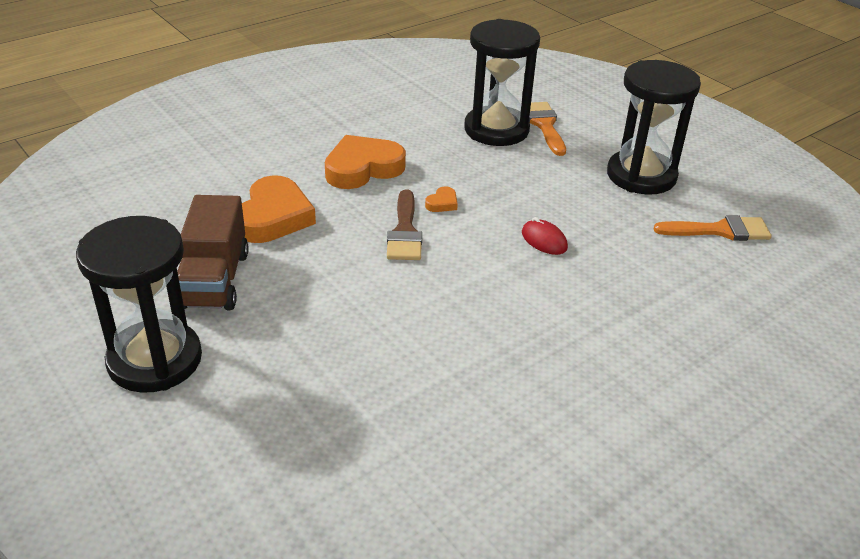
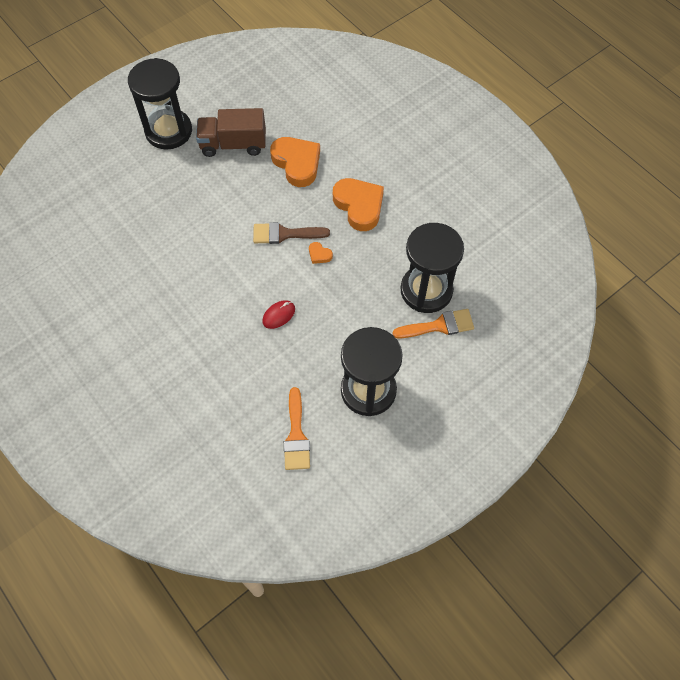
camera: 90 degrees right, 25 degrees up
(274, 217) = (297, 163): orange heart -> orange heart turned 135 degrees counterclockwise

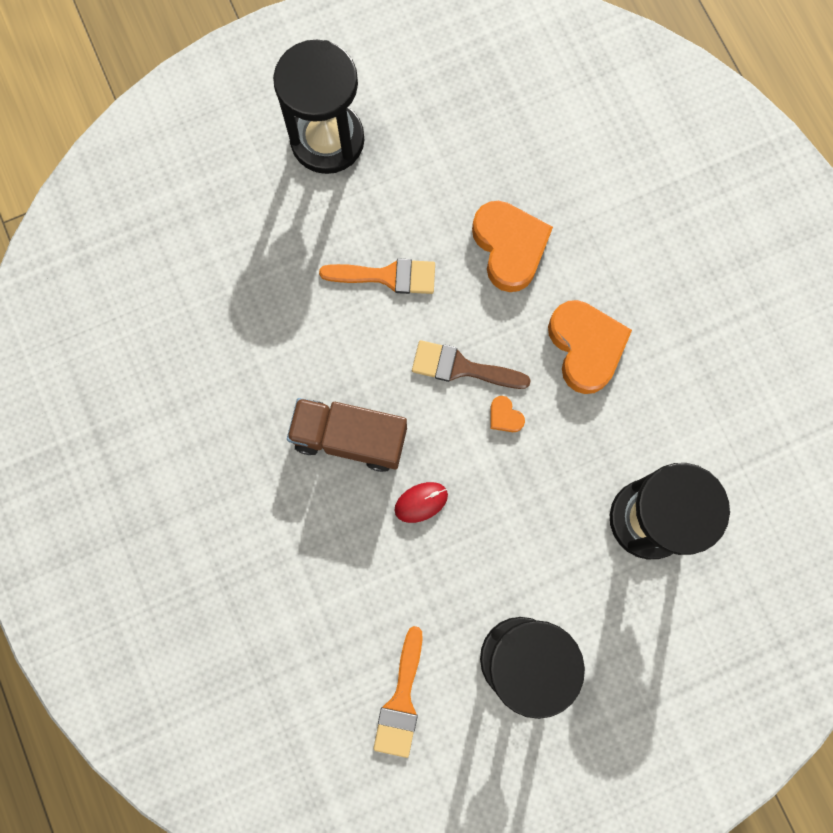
camera: 15 degrees right, 15 degrees up
(233, 144) = (420, 189): brown truck -> brown truck (350, 438)
(439, 326) = (651, 582): orange brush -> orange brush (387, 276)

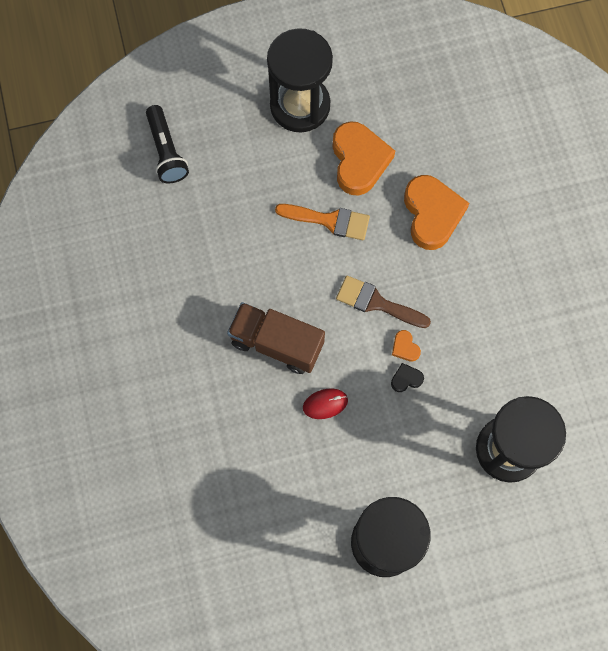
camera: 10 degrees right, 5 degrees down
(174, 223) = (166, 151): none -> black flashlight
(401, 701) = (282, 559): orange brush -> none
(513, 454) = (406, 379): none -> black heart
(585, 347) = (480, 304): orange heart -> orange heart (359, 161)

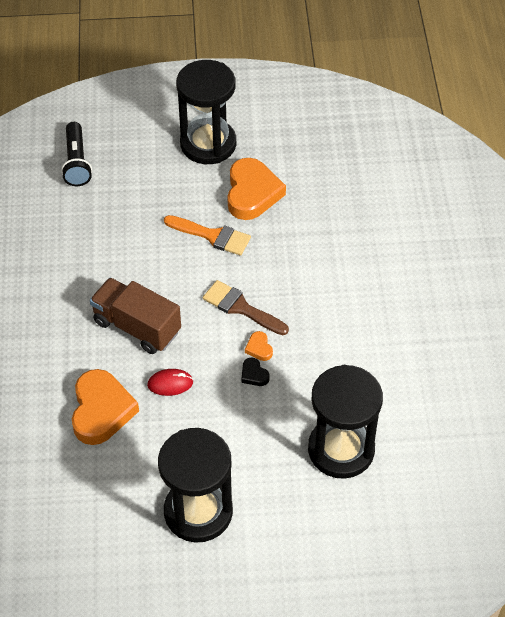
camera: 10 degrees right, 20 degrees down
(406, 379) = (254, 374): black heart -> black heart turned 120 degrees counterclockwise
(432, 214) = (311, 244): orange heart -> orange heart (101, 410)

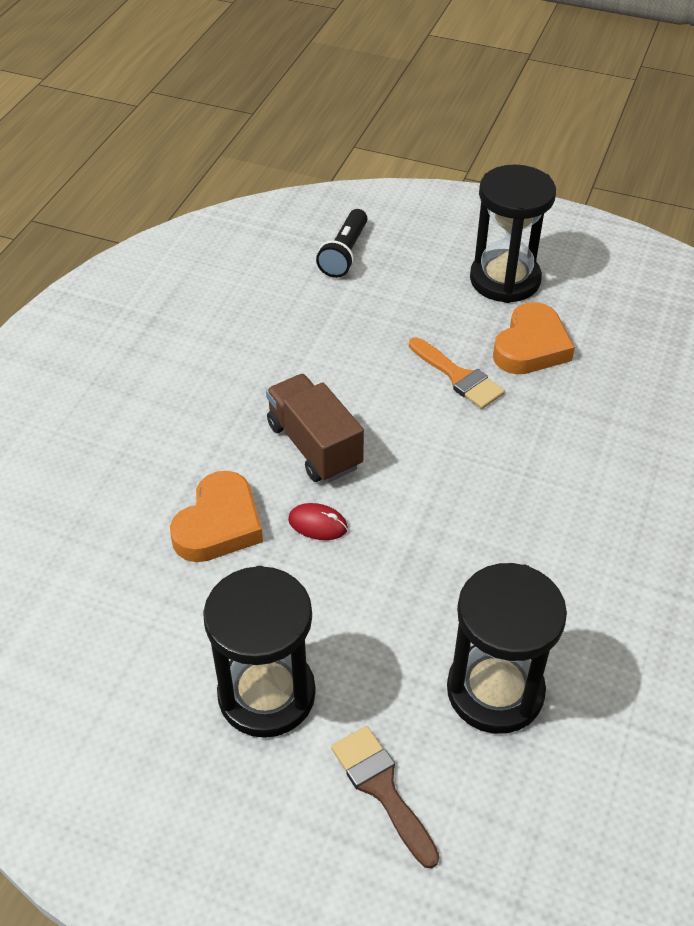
camera: 25 degrees right, 5 degrees down
(240, 308) = (451, 468): brown brush -> brown brush (381, 788)
(254, 374) = (427, 552): black heart -> none
(259, 348) = (450, 523): orange heart -> none

